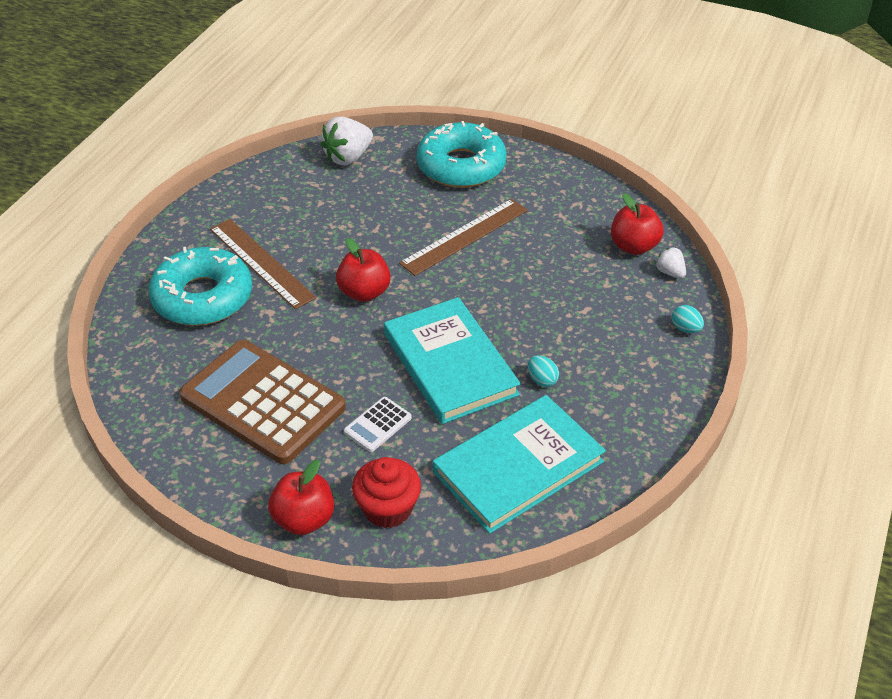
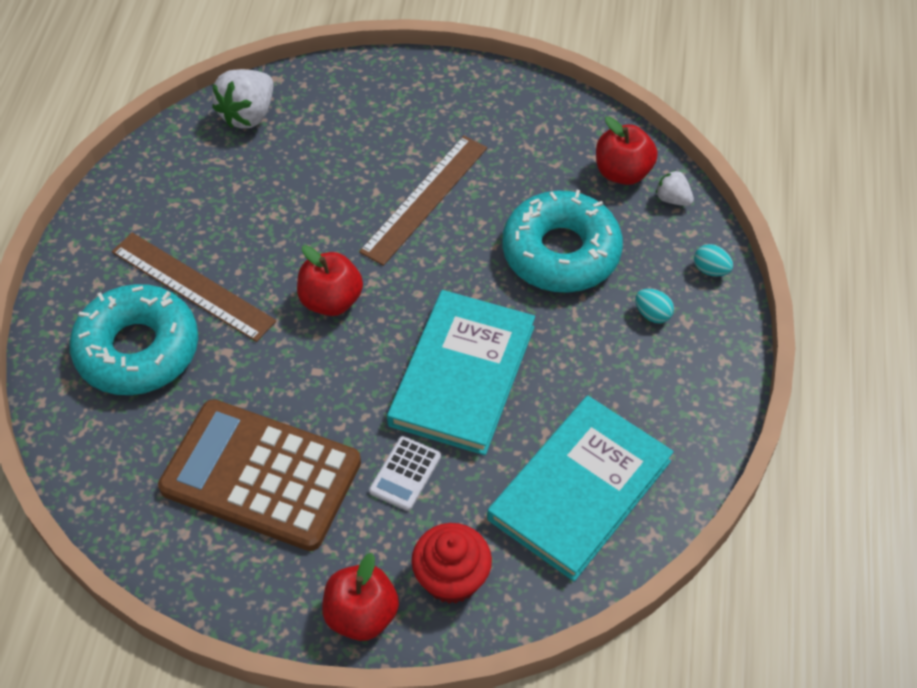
camera: 15 degrees left, 10 degrees up
(450, 364) = (462, 375): turquoise book -> turquoise book turned 60 degrees clockwise
(461, 166) = (389, 100): turquoise donut -> turquoise donut (561, 252)
(542, 380) = (572, 372): turquoise egg -> turquoise egg (652, 314)

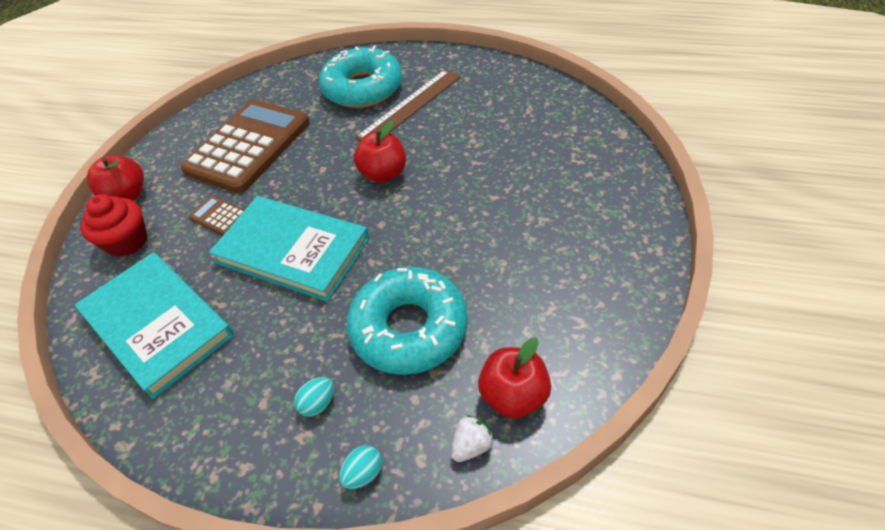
camera: 100 degrees right, 5 degrees down
(248, 115) = (579, 121): white strawberry -> none
(405, 474) = (219, 216): white calculator -> brown calculator
(425, 199) = (483, 228): brown ruler -> none

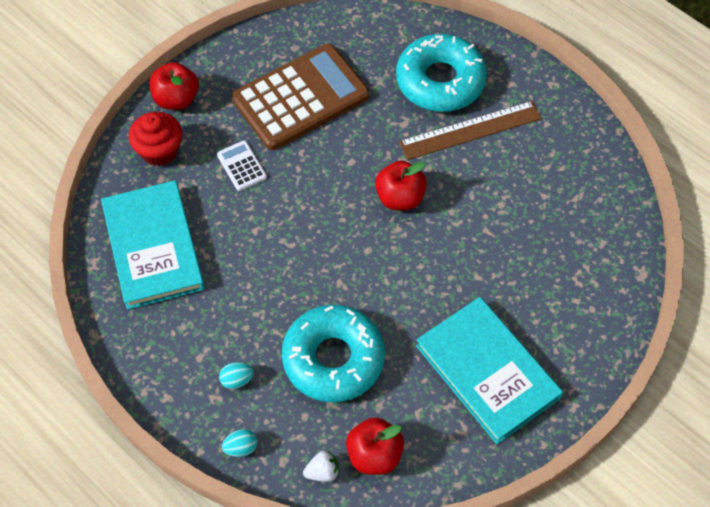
camera: 25 degrees right, 10 degrees up
(219, 216) = (241, 166): brown calculator -> white calculator
(293, 250) = (284, 236): turquoise book -> turquoise book (487, 371)

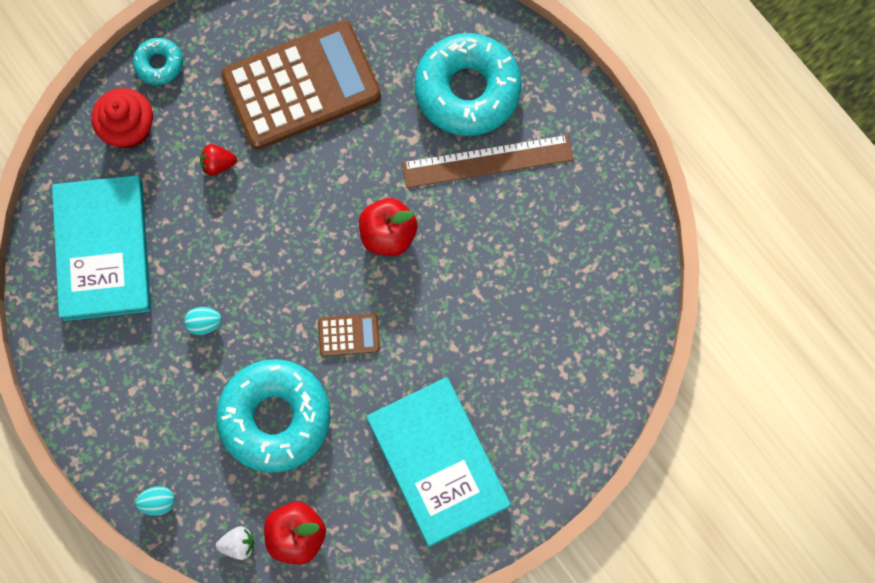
camera: 10 degrees right, 15 degrees up
(176, 99) = (159, 64): red apple -> turquoise donut
(237, 380) = (167, 424): turquoise egg -> turquoise egg (204, 323)
(241, 166) = (218, 164): white calculator -> red strawberry
(384, 281) = (349, 335): none -> brown calculator

